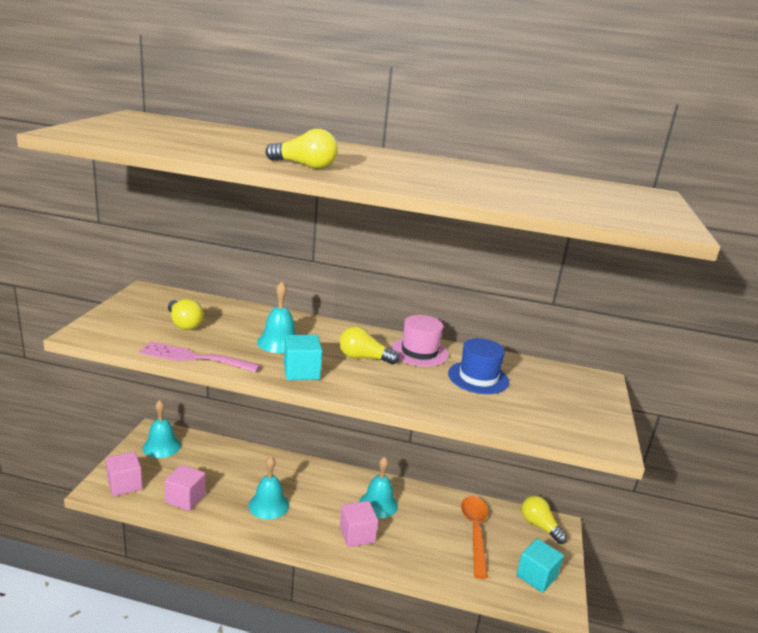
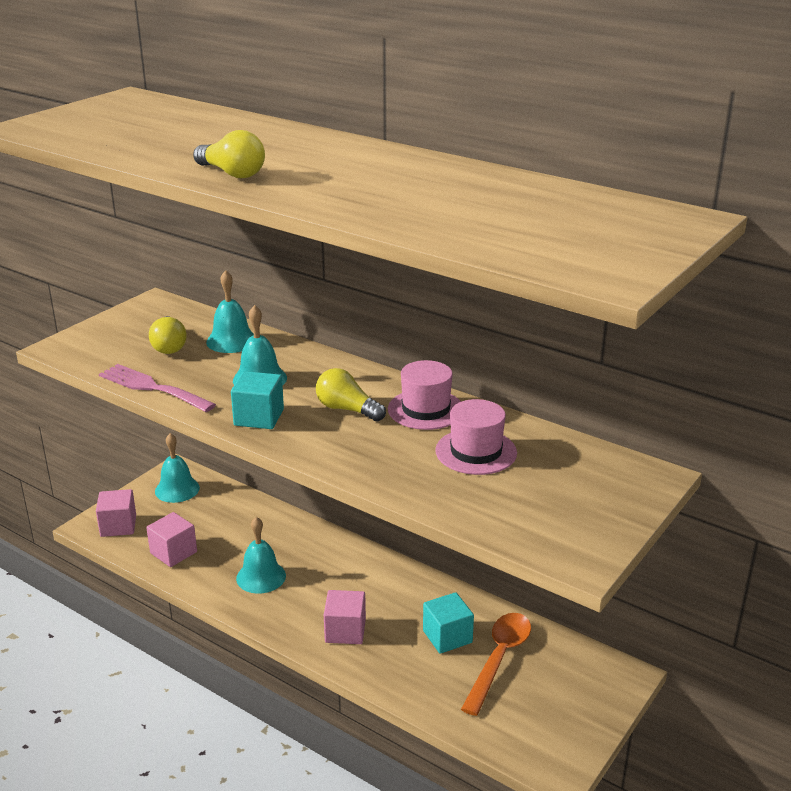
camera: 25 degrees right, 5 degrees up
(378, 504) = (393, 601): turquoise bell -> turquoise bell (231, 341)
(478, 378) = (476, 452): blue hat -> pink hat
(536, 576) = (548, 729): turquoise cube -> turquoise cube (447, 636)
(539, 526) = (596, 670): yellow light bulb -> none

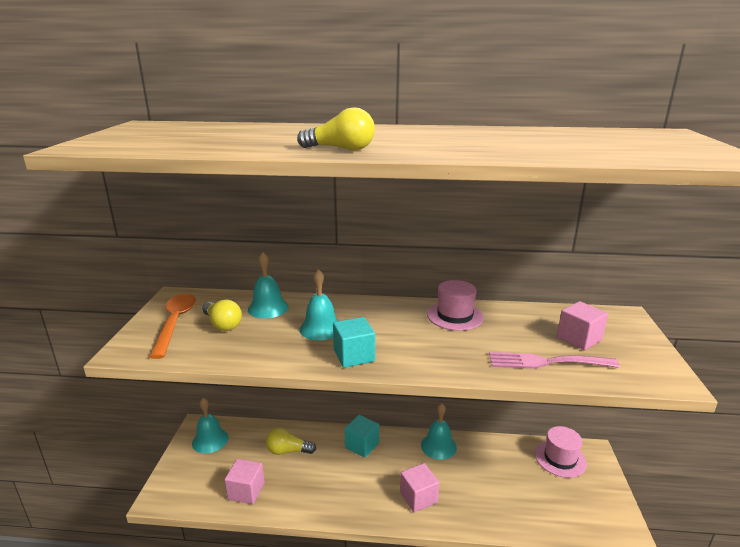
camera: 30 degrees left, 5 degrees down
(118, 526) = (183, 487): pink cube -> pink cube (579, 339)
(152, 388) = (244, 359): pink fork -> pink fork (546, 362)
(261, 577) = (327, 482): turquoise bell -> turquoise bell (438, 446)
(347, 409) = (407, 331): yellow light bulb -> yellow light bulb (288, 451)
(447, 636) = (482, 472): turquoise cube -> turquoise cube (362, 445)
(476, 452) = (519, 333): pink hat -> pink hat (560, 458)
(499, 659) = (523, 473): orange spoon -> orange spoon (175, 323)

